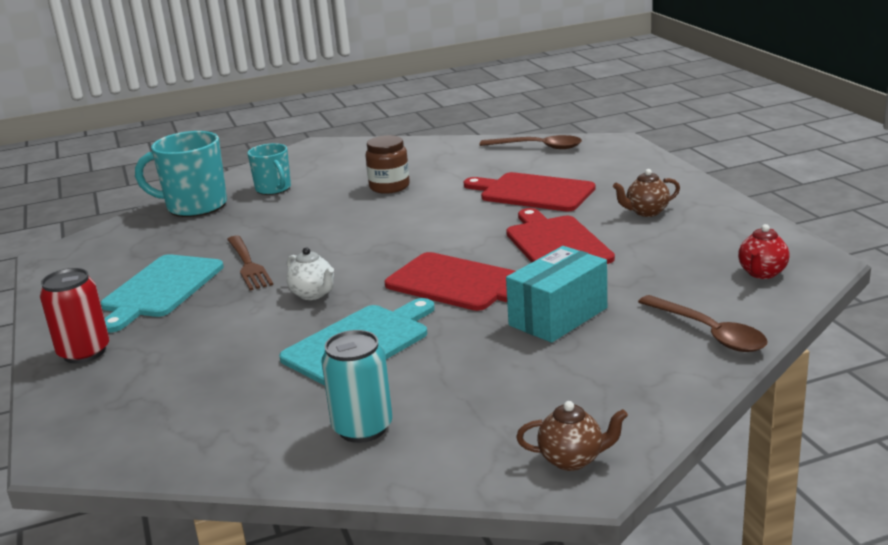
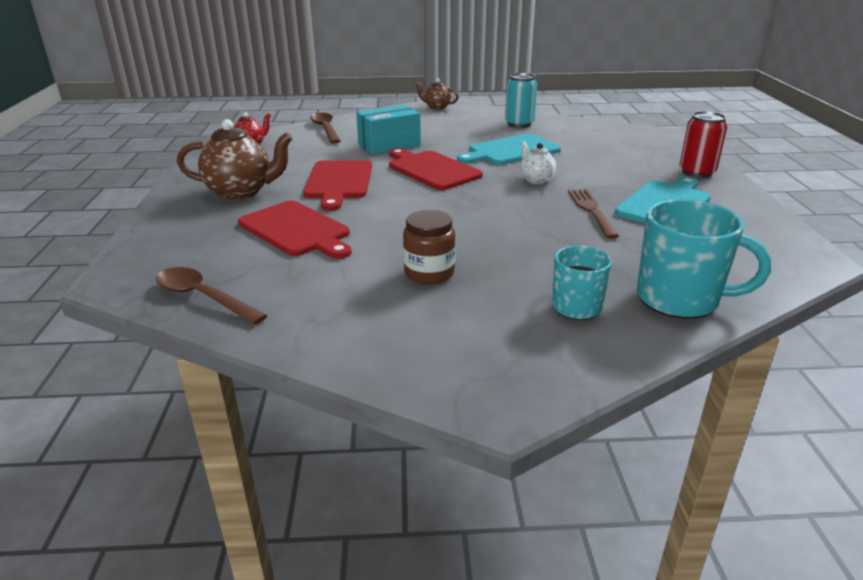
camera: 165 degrees left, 5 degrees up
(646, 212) = (241, 192): brown teapot -> brown teapot, size x1.84

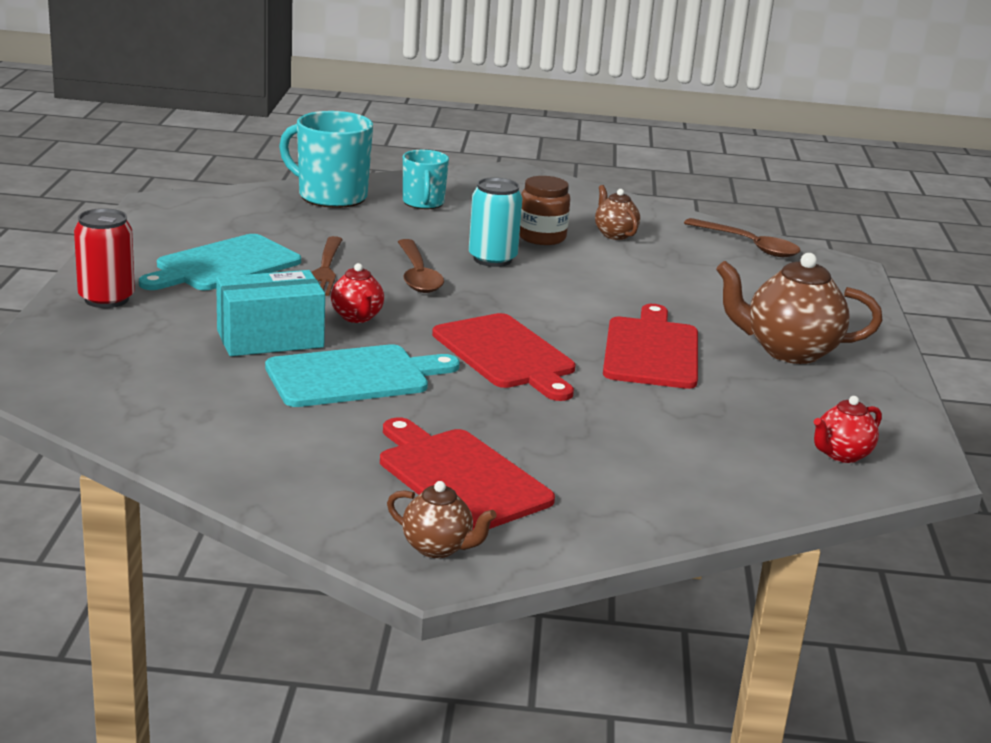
camera: 175 degrees left, 5 degrees down
(296, 230) = (687, 291): red cutting board -> red cutting board (460, 477)
(325, 129) = (710, 490): brown spoon -> brown spoon (418, 275)
(352, 290) = (614, 234): none -> brown teapot
(389, 145) = (571, 420): turquoise box -> turquoise box (270, 339)
(519, 124) = (279, 450): turquoise can -> turquoise can (492, 259)
(536, 180) = (357, 317): white teapot -> red teapot

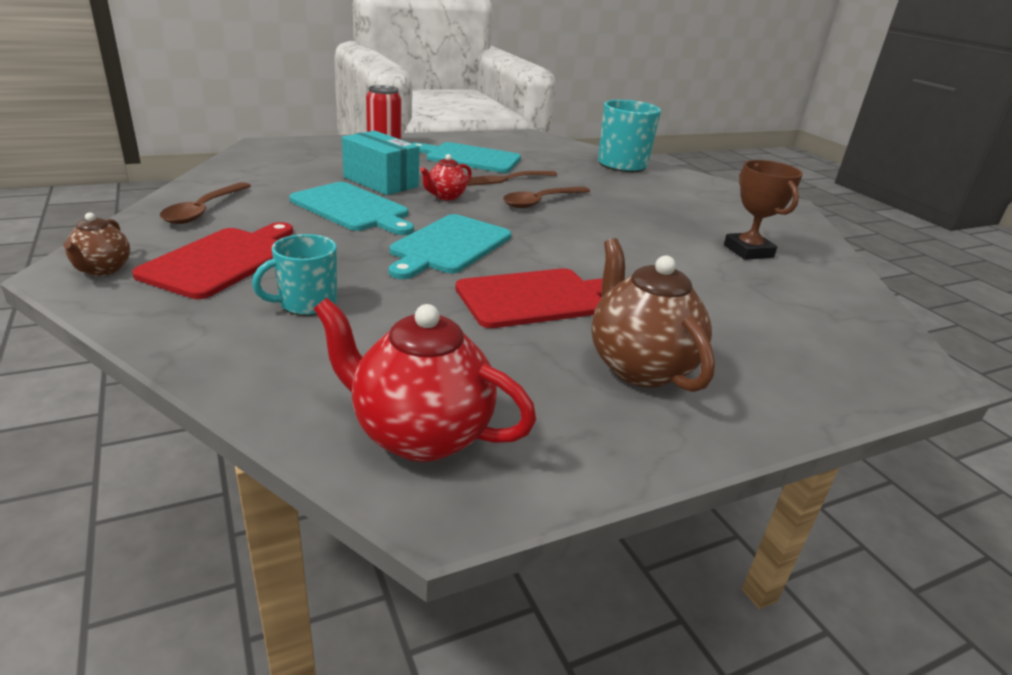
camera: 60 degrees right, 5 degrees up
(423, 203) = (665, 186): turquoise mug -> turquoise mug (306, 304)
(492, 259) = (611, 218): turquoise can -> none
(506, 355) = (449, 246): red cutting board -> turquoise cutting board
(542, 237) = (684, 227): brown jar -> none
(614, 234) = (748, 251): brown teapot -> brown trophy
(749, 245) = (855, 312): brown spoon -> brown spoon (204, 210)
(841, 455) = (419, 434): red teapot -> red teapot, size x1.84

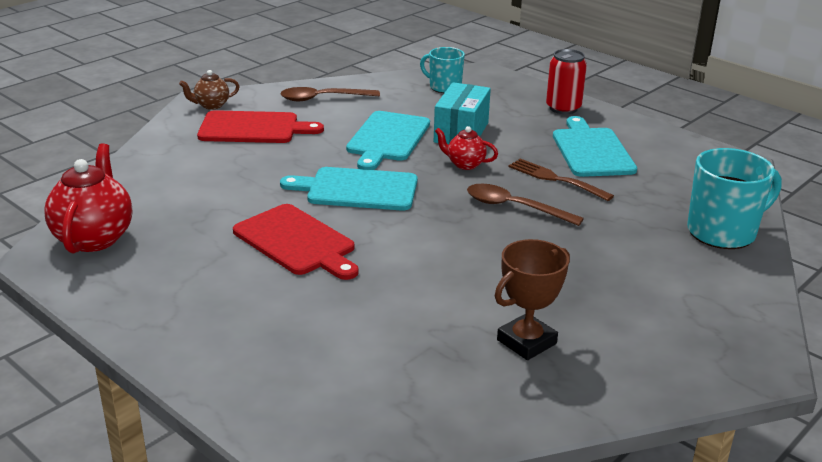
camera: 70 degrees right, 0 degrees up
(306, 304) = (217, 168): turquoise mug -> turquoise mug (444, 87)
(639, 367) = (218, 300): brown teapot -> none

